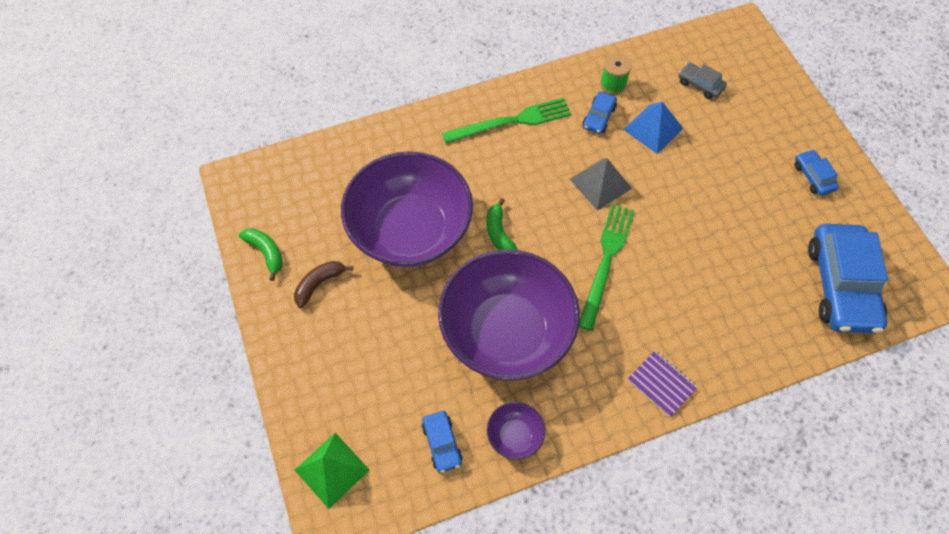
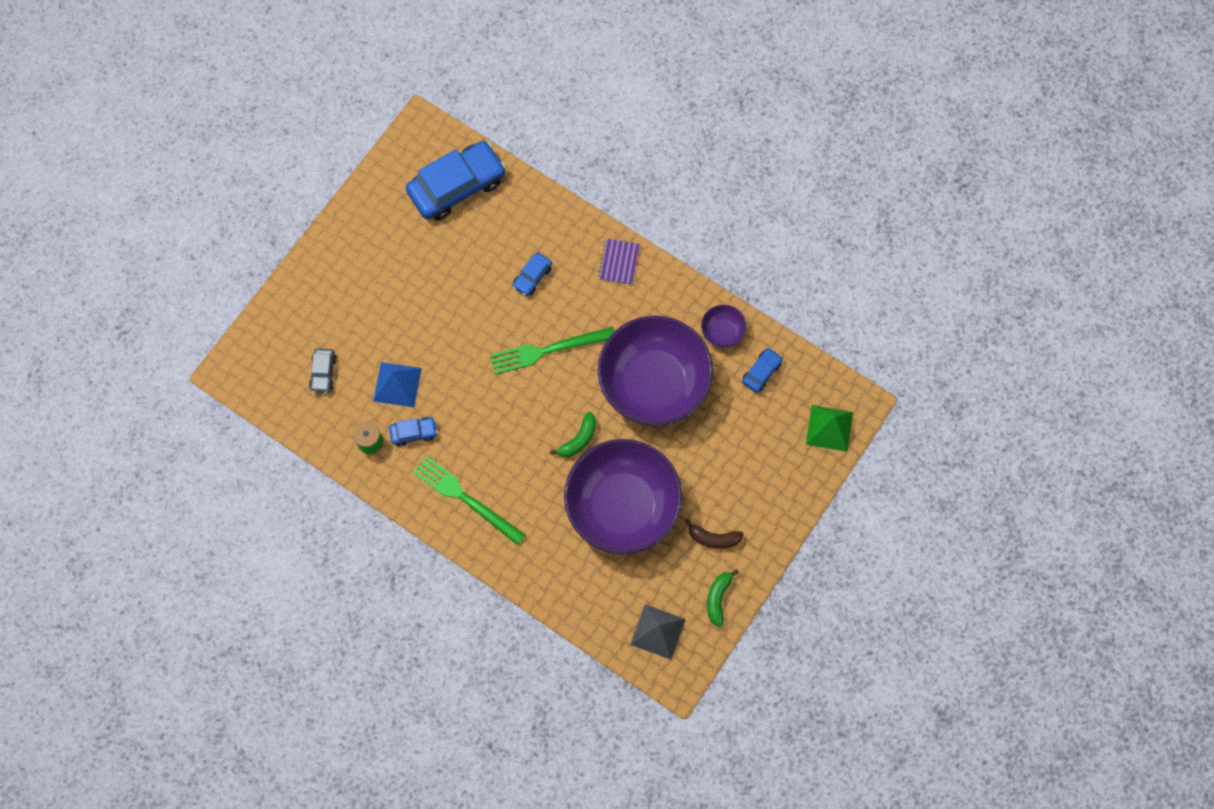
camera: 125 degrees left, 10 degrees up
(600, 183) = (480, 393): grey pyramid -> grey pyramid (657, 631)
(813, 176) = (366, 245): blue car -> blue car (532, 277)

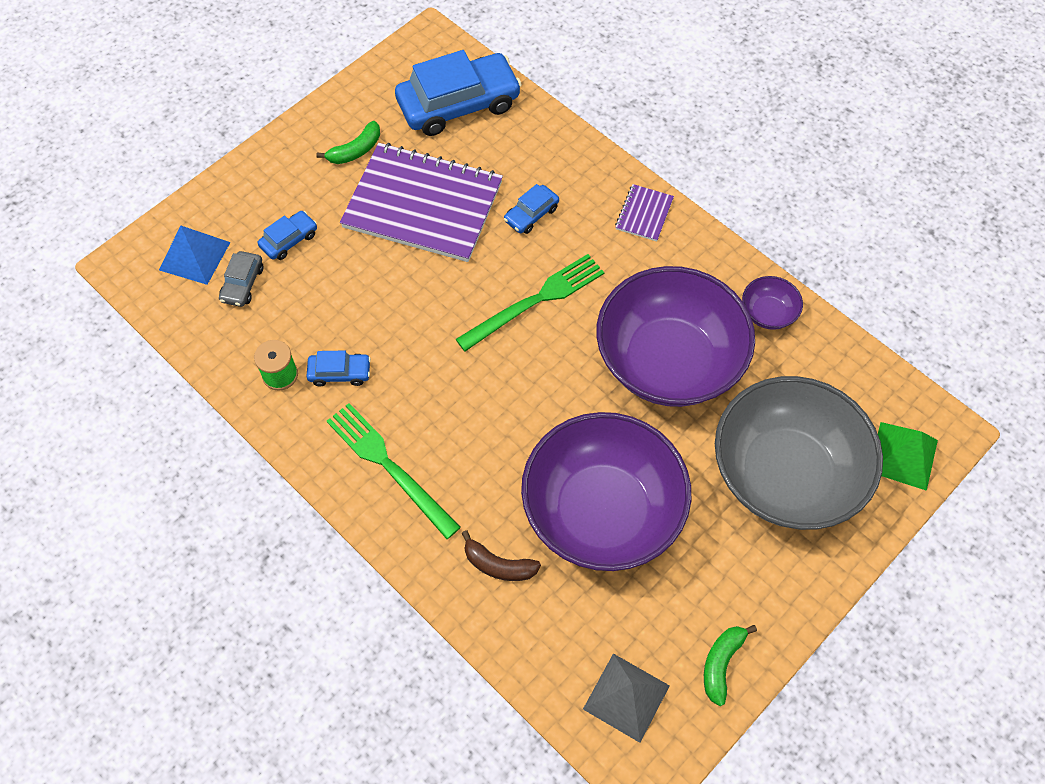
camera: 10 degrees right, 10 degrees down
(397, 384) = (332, 311): blue pyramid -> blue pyramid (194, 256)
(447, 282) = (423, 204): none -> purple notebook
(548, 350) = (535, 301): green fork -> green fork turned 150 degrees clockwise
(578, 439) = (556, 415): green banana -> green banana (356, 150)
(713, 538) = (724, 577): brown banana -> brown banana (498, 565)
(747, 456) = (785, 474): none -> grey bowl
(761, 372) = (815, 370): blue car -> blue car (289, 240)

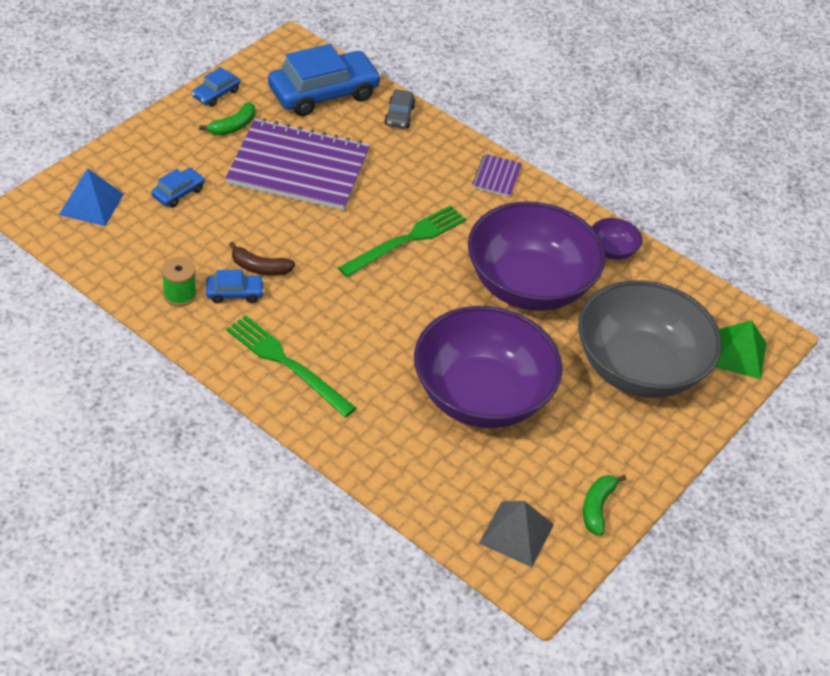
camera: 10 degrees left, 15 degrees down
(242, 284) = (138, 226): grey car -> grey car (399, 116)
(498, 565) = (393, 437): brown banana -> brown banana (260, 268)
(531, 214) = (397, 176): blue car -> blue car (216, 94)

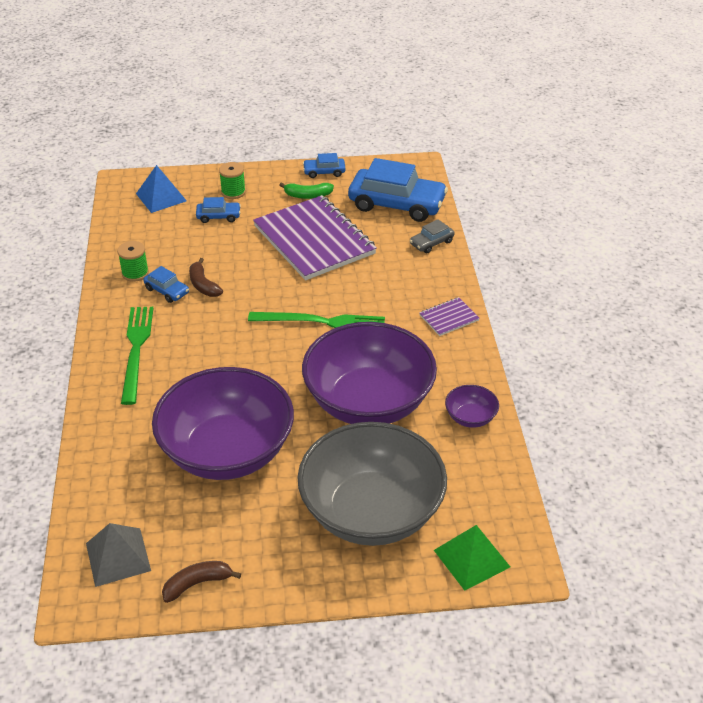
camera: 50 degrees right, 5 degrees down
(157, 160) = (233, 192): none -> green spool
(597, 507) = (197, 584): green banana -> brown banana

